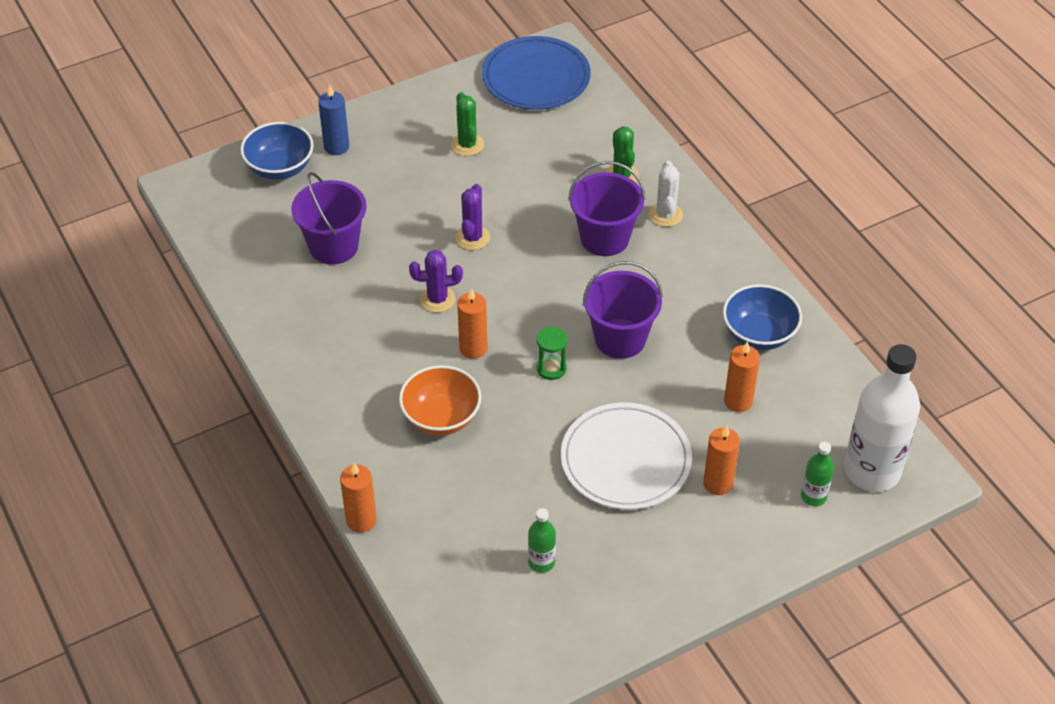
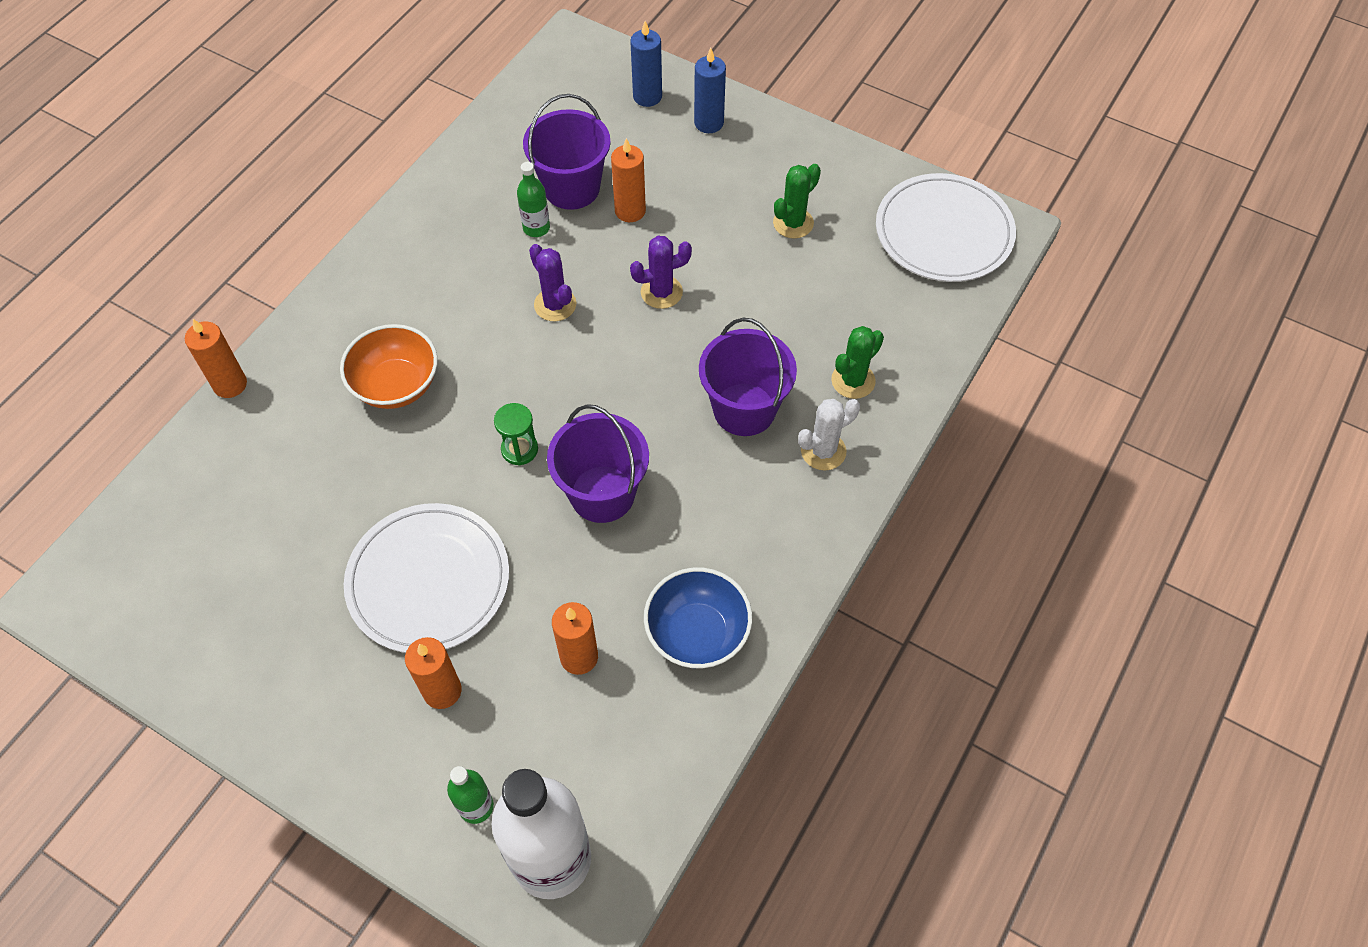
camera: 60 degrees right, 10 degrees up
(280, 168) = (647, 97): blue bowl -> blue candle
(473, 348) = (506, 367): orange candle -> orange candle (630, 211)
(536, 77) = (944, 232): blue plate -> white plate
(541, 562) = (248, 566): green bottle -> green bottle (536, 228)

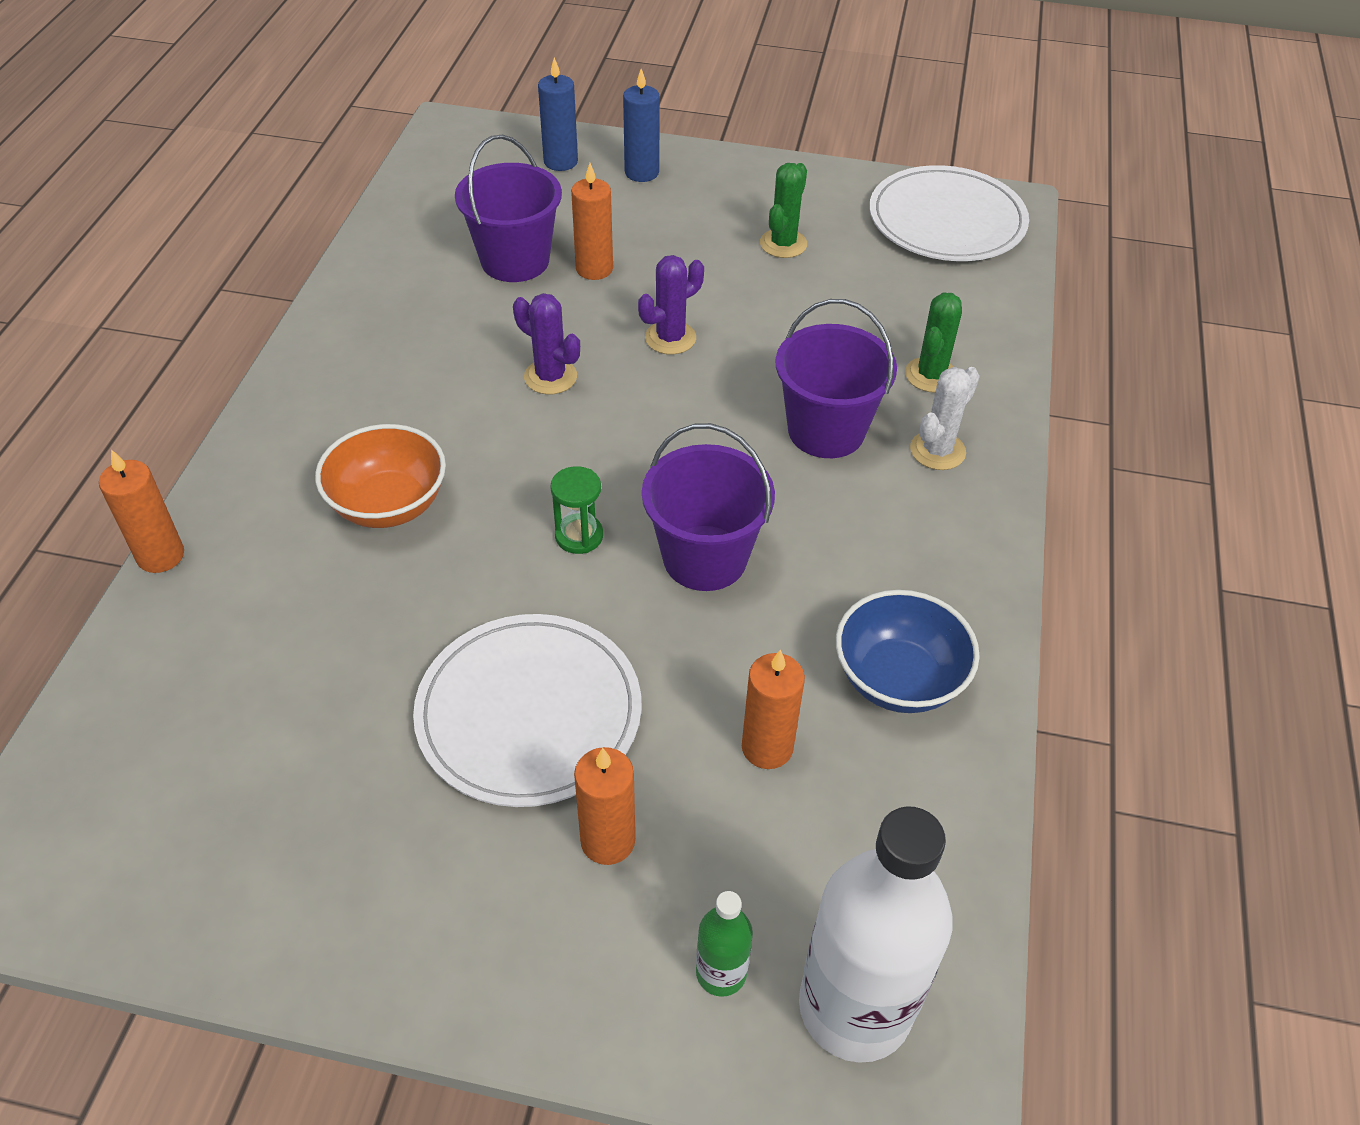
camera: 20 degrees left, 10 degrees down
(536, 228) = (491, 307): green bottle -> none

